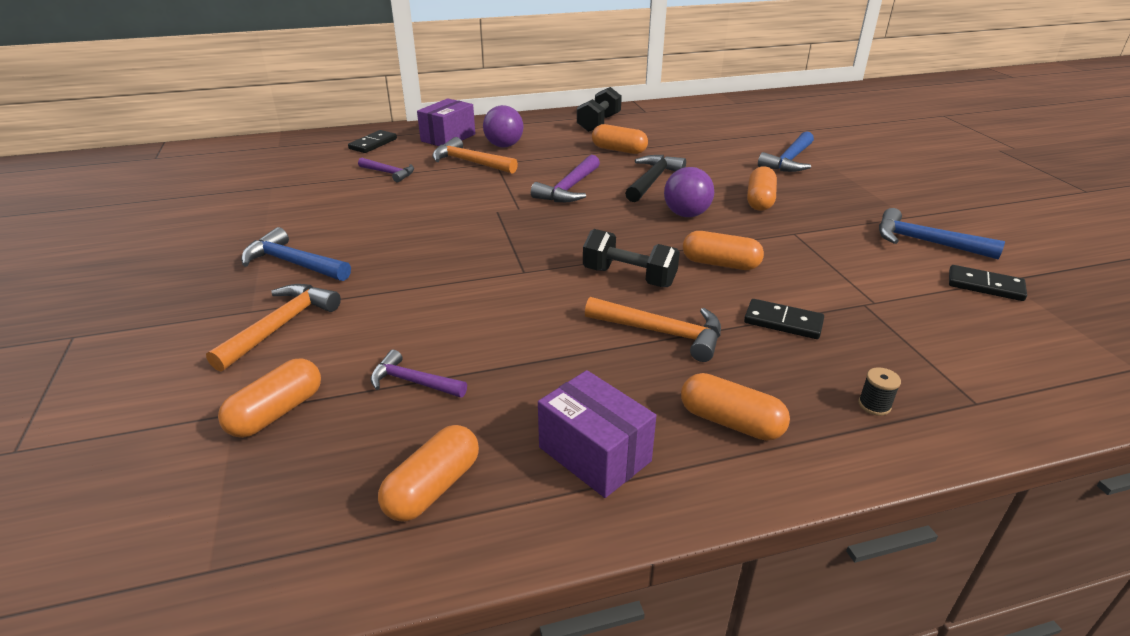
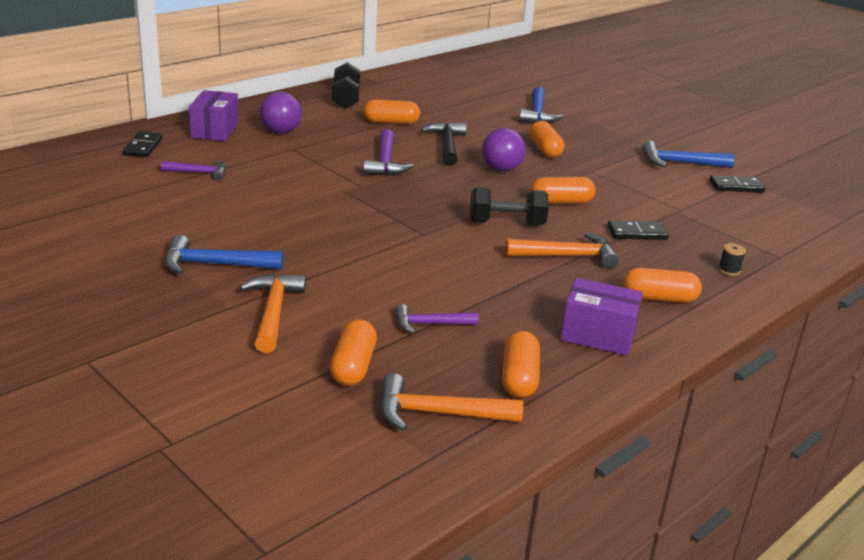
camera: 30 degrees left, 5 degrees down
(470, 162) = (267, 152): orange hammer -> orange hammer (438, 413)

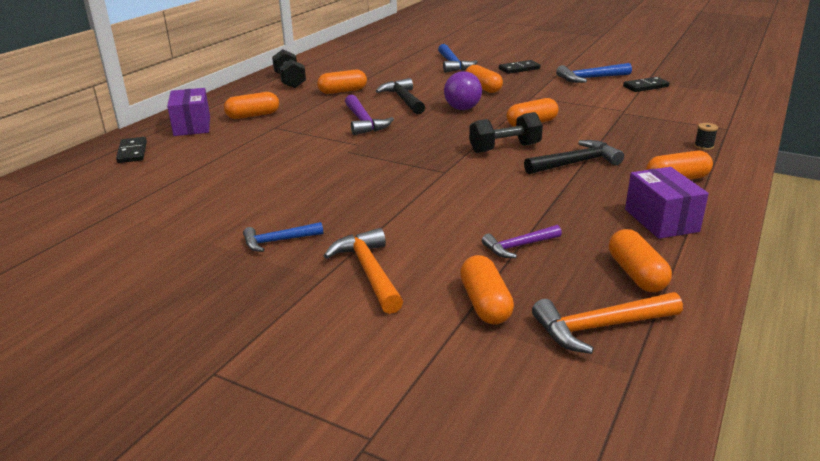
camera: 15 degrees left, 0 degrees up
(199, 173) = (203, 163): purple hammer -> none
(215, 264) = (278, 241): blue hammer -> blue hammer, size x0.66
(281, 131) = (253, 115): purple ball -> orange capsule
(567, 256) = (576, 163): orange hammer -> black hammer
(598, 335) = (661, 220): purple box -> purple box turned 75 degrees clockwise
(637, 233) = (610, 134): black domino -> black domino (519, 69)

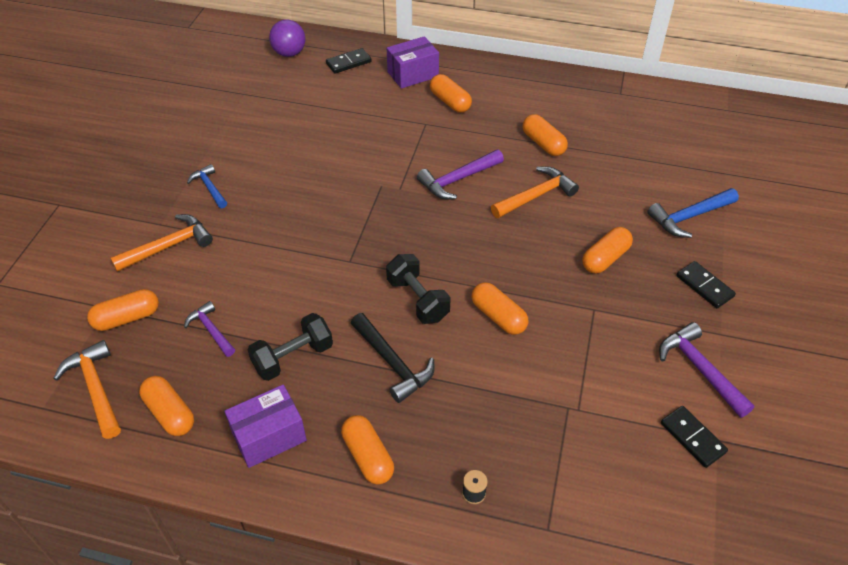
camera: 75 degrees right, 20 degrees up
(290, 81) = (559, 97): black dumbbell -> black dumbbell (293, 357)
(403, 99) = (536, 196): black hammer -> orange hammer
(462, 108) = (525, 249): purple ball -> purple ball (289, 53)
(590, 78) = (700, 369): blue hammer -> purple hammer
(636, 274) = (170, 413): orange capsule -> orange capsule turned 75 degrees clockwise

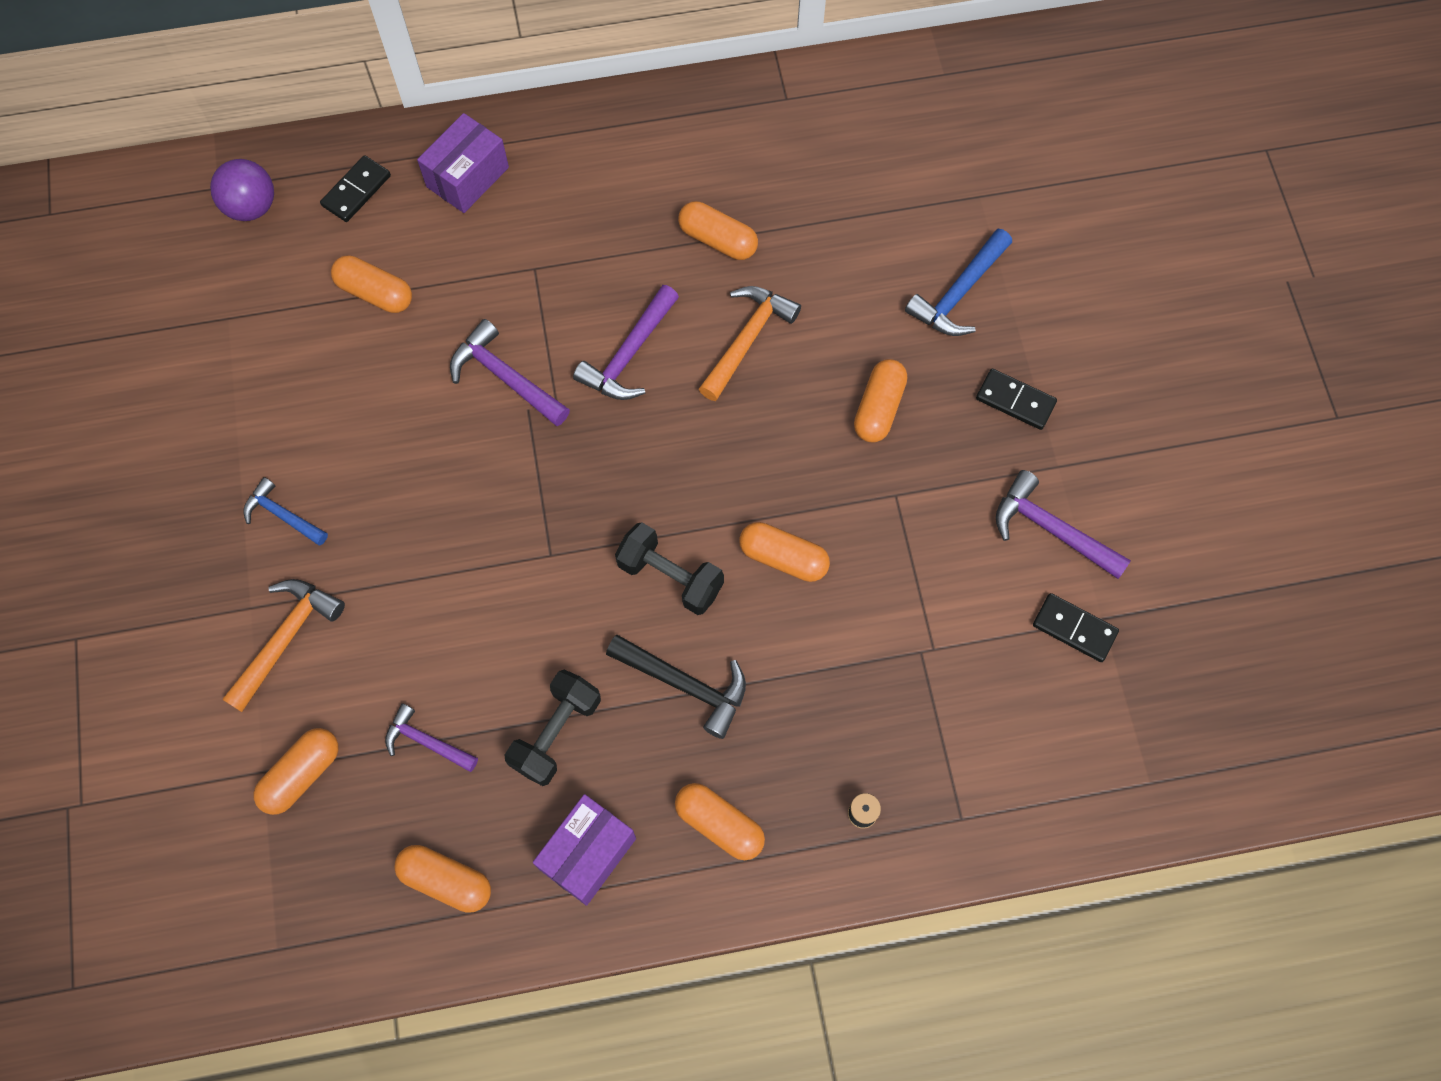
camera: 25 degrees left, 20 degrees up
(96, 388) = (329, 892): orange hammer -> none
(378, 167) = (506, 377): none -> purple hammer
(450, 102) = (550, 211): orange capsule -> orange capsule (375, 293)

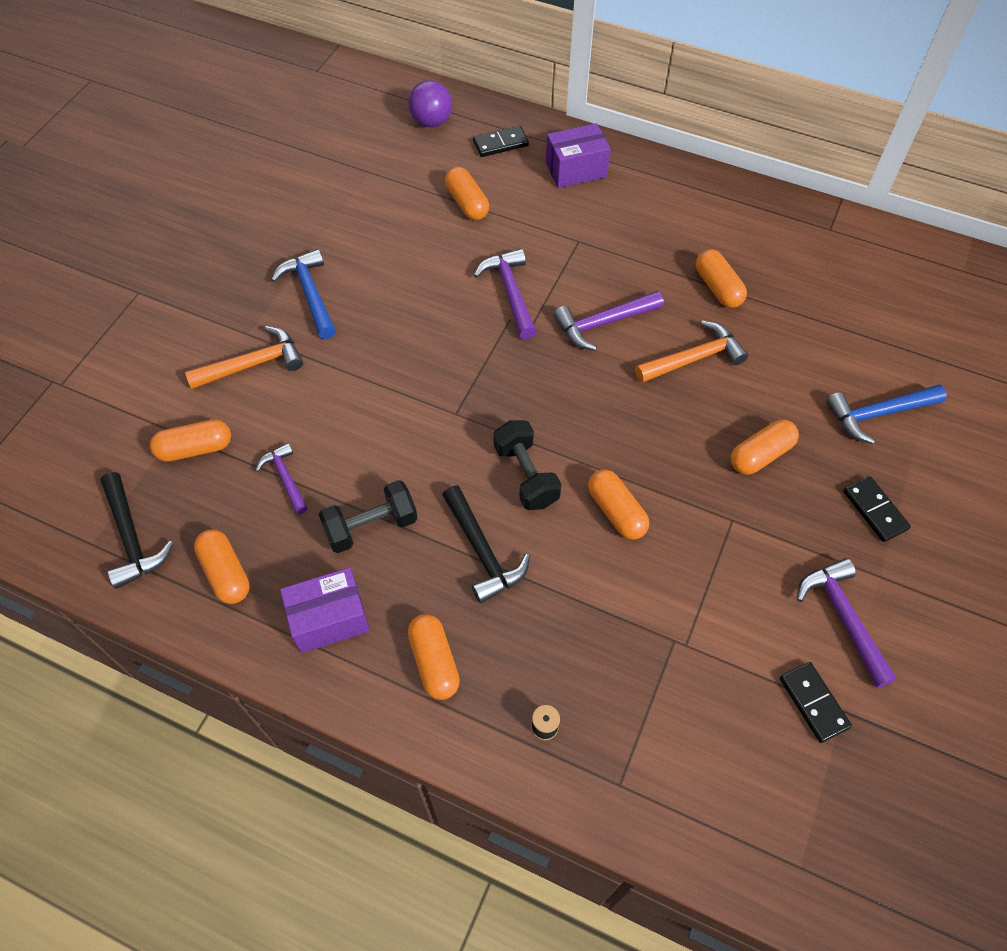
camera: 35 degrees right, 10 degrees down
(283, 515) = (310, 294): blue hammer -> blue hammer, size x1.52
(315, 913) = (131, 538): none -> black hammer

